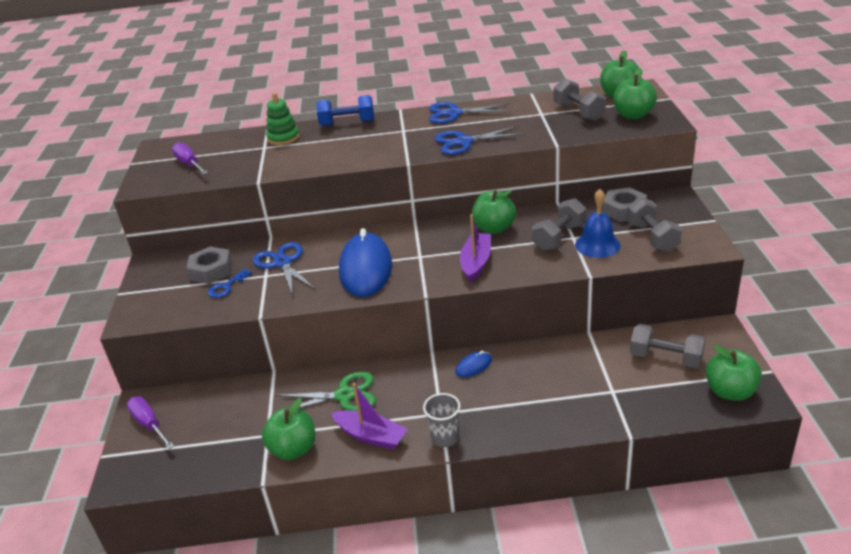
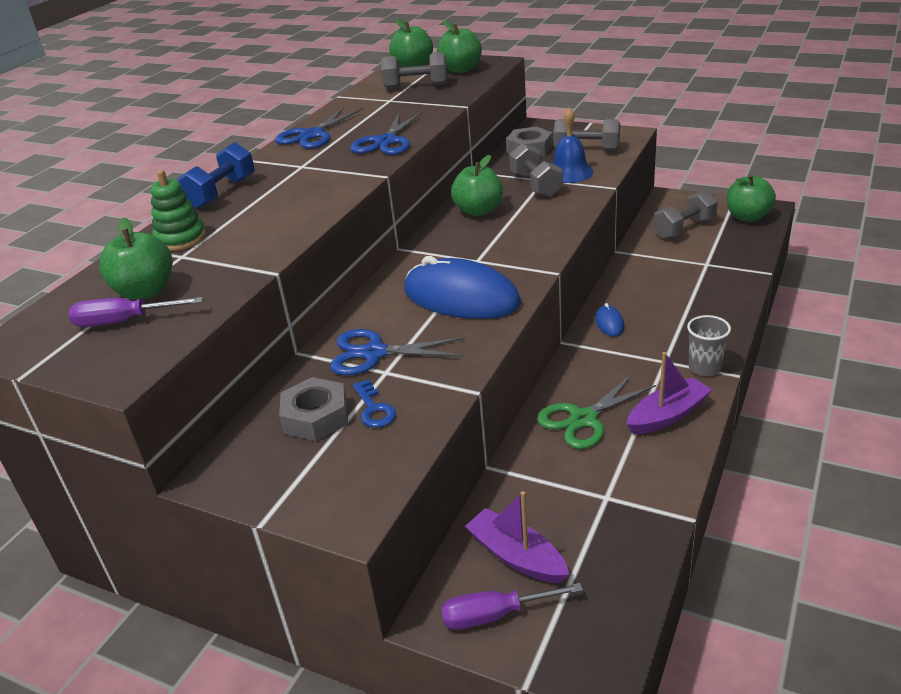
camera: 60 degrees left, 0 degrees up
(293, 449) = (648, 479): green apple -> green apple (145, 291)
(344, 395) = (583, 419): green scissors -> green scissors turned 150 degrees counterclockwise
(476, 262) = (528, 233): purple boat -> purple boat (516, 556)

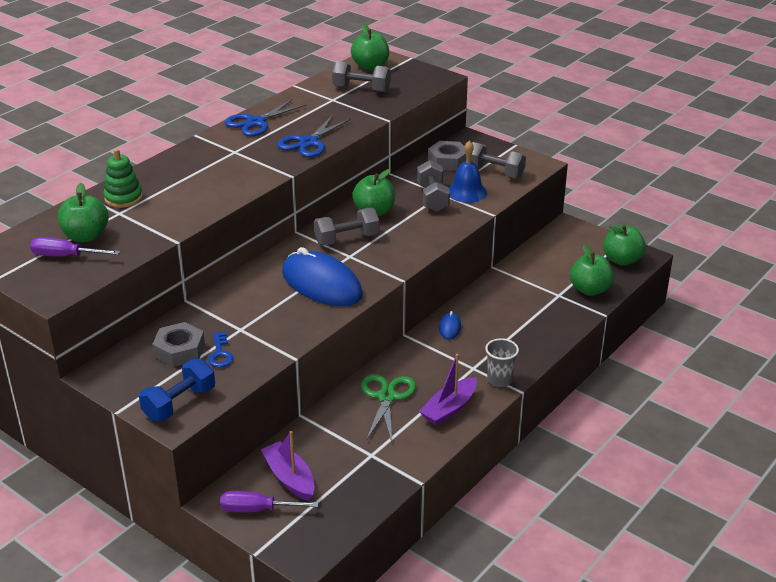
camera: 10 degrees right, 0 degrees up
(221, 193) = (166, 163): blue dumbbell -> blue dumbbell (179, 403)
(374, 353) = (239, 313): blue scissors -> none
(460, 69) = (407, 79): green apple -> green apple (589, 290)
(583, 419) = (387, 397): green scissors -> green scissors turned 120 degrees clockwise
(667, 415) = (449, 409): purple boat -> purple boat turned 150 degrees clockwise
(684, 229) = (561, 259): grey dumbbell -> grey dumbbell (346, 239)

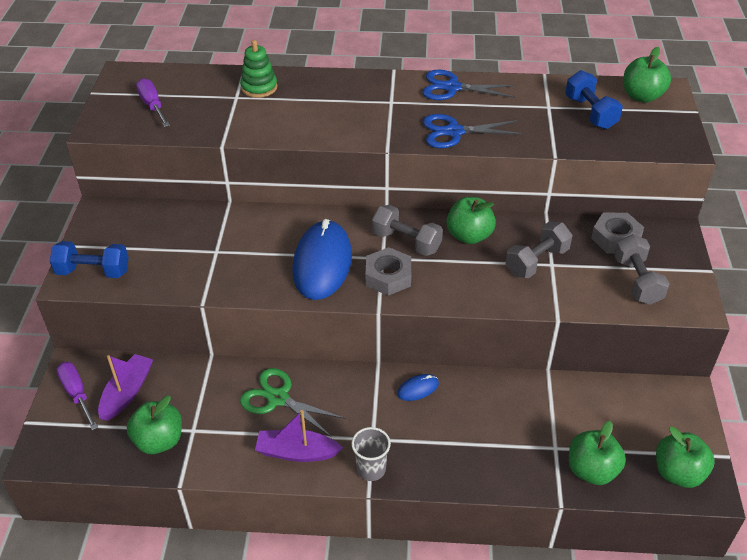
camera: 55 degrees right, 10 degrees up
(86, 236) = (188, 100): green apple -> green apple (159, 441)
(179, 350) = (160, 234): grey nut -> grey nut (388, 276)
(220, 354) = (173, 258): blue key -> none
(361, 89) = (590, 113): grey dumbbell -> blue dumbbell
(387, 397) = (278, 398): green scissors -> green scissors turned 120 degrees counterclockwise
(467, 192) = (575, 279): blue bell -> none

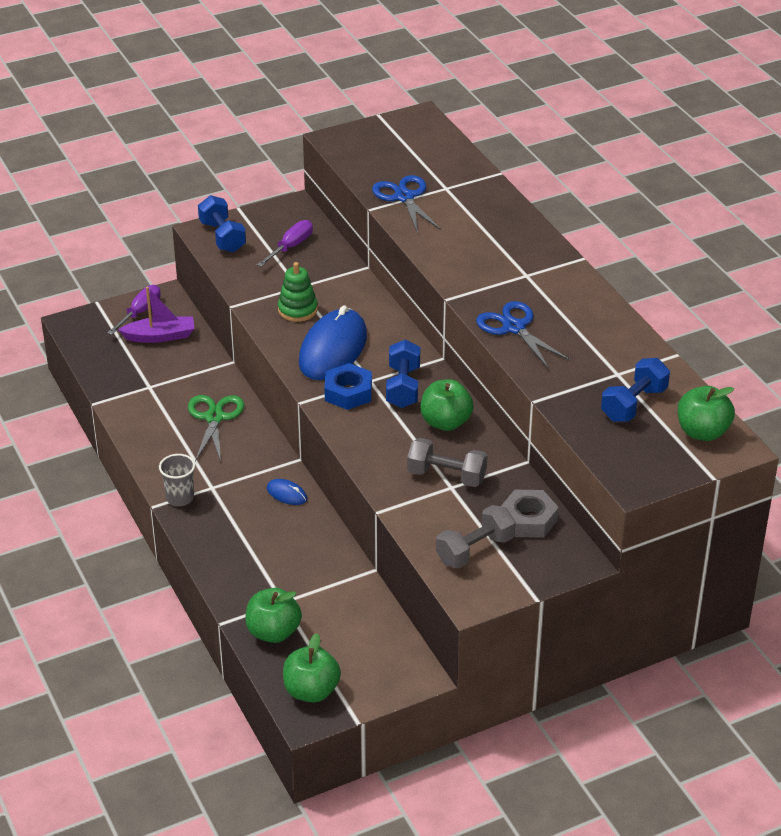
camera: 60 degrees right, 5 degrees down
(153, 106) = (389, 152): purple screwdriver -> purple screwdriver (291, 247)
(159, 441) = (126, 374): green apple -> none
(259, 87) = (472, 194): green stacking toy -> green stacking toy (297, 310)
(297, 452) = (167, 450): purple boat -> none
(322, 263) = (333, 349): blue mouse -> blue mouse turned 45 degrees counterclockwise
(388, 276) = (348, 392): grey nut -> blue nut
(406, 242) = (403, 387): grey dumbbell -> blue dumbbell
(452, 87) = (588, 303): blue scissors -> blue scissors (404, 197)

